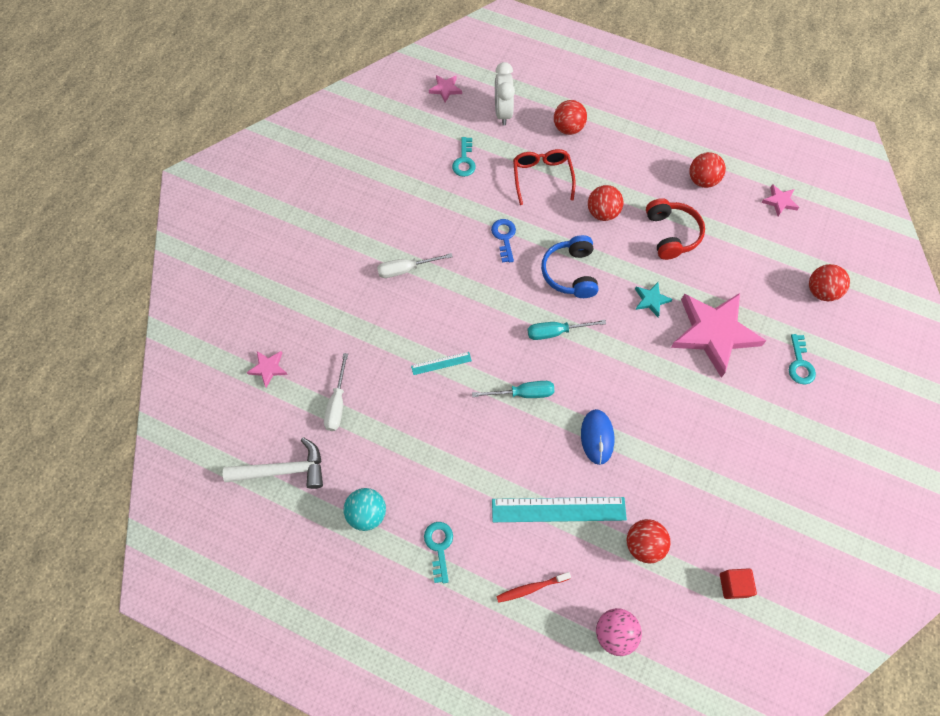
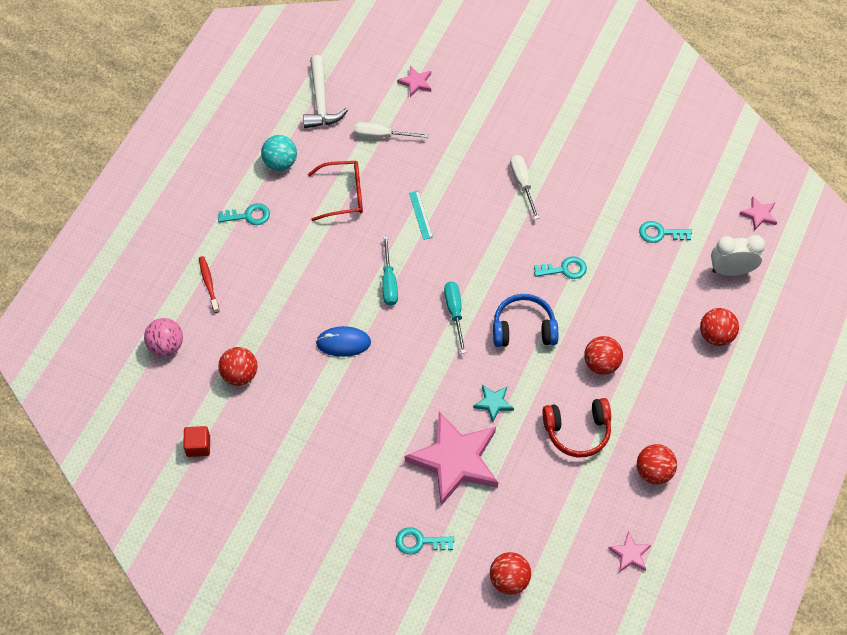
camera: 90 degrees right, 5 degrees down
(504, 237) = (564, 269): blue key -> turquoise key
(542, 178) = (644, 307): red glasses -> red glasses (342, 195)
(558, 509) = (276, 307): turquoise ruler -> none

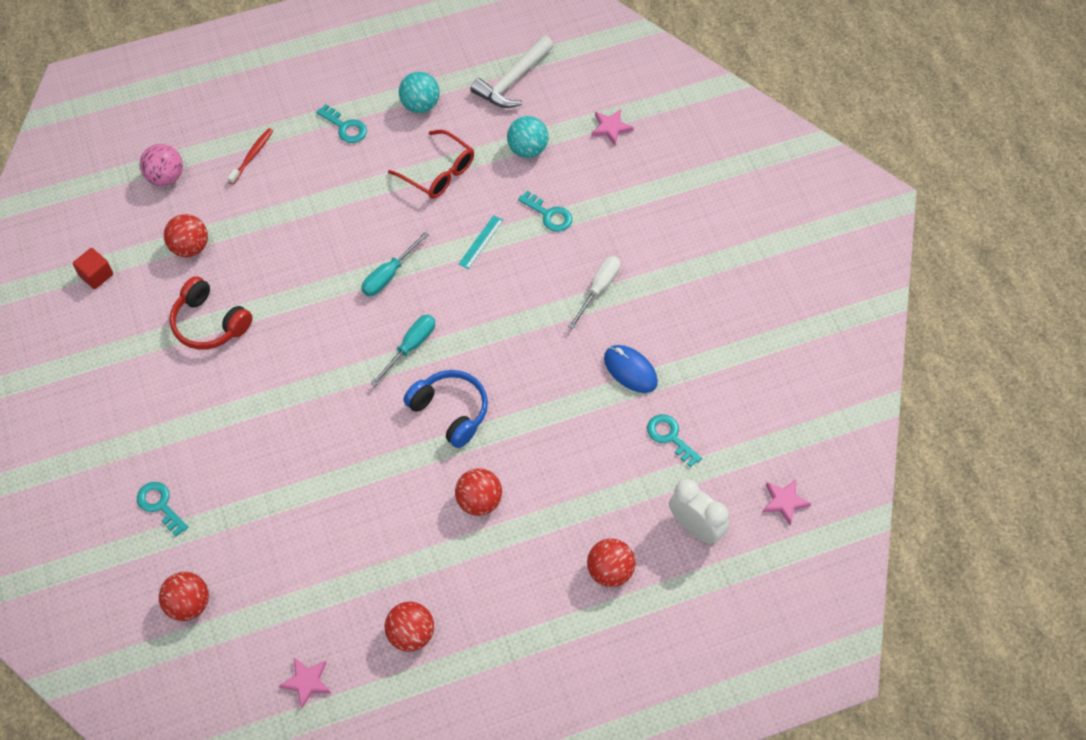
camera: 45 degrees right, 0 degrees up
(343, 343) = (295, 292): blue mouse -> blue mouse (630, 370)
(381, 136) = (527, 149): white screwdriver -> turquoise ball
(455, 460) = (265, 467): pink star -> none
(493, 403) = (351, 450): turquoise star -> none
(564, 269) = (546, 393): turquoise key -> turquoise key (549, 215)
(577, 431) = (390, 538): red headphones -> red headphones (209, 323)

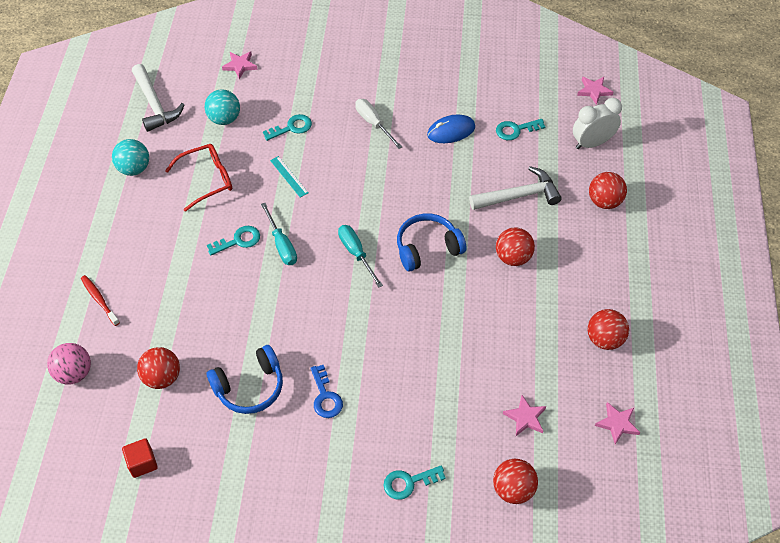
camera: 65 degrees left, 5 degrees down
(209, 323) = (250, 387): red headphones -> blue headphones
(225, 392) = (325, 396): none -> blue key
(277, 587) = (525, 417): none -> pink star
(345, 127) = (119, 225): turquoise key -> turquoise key (238, 241)
(571, 476) = (519, 196): none -> white hammer

